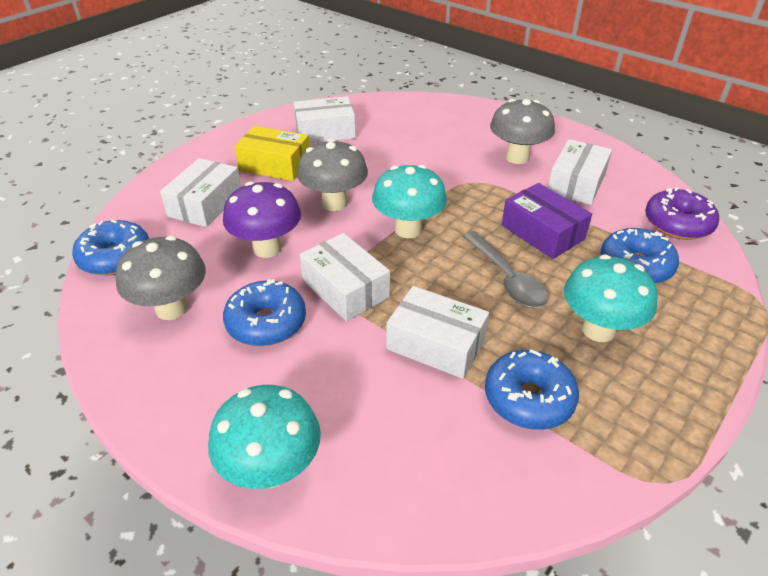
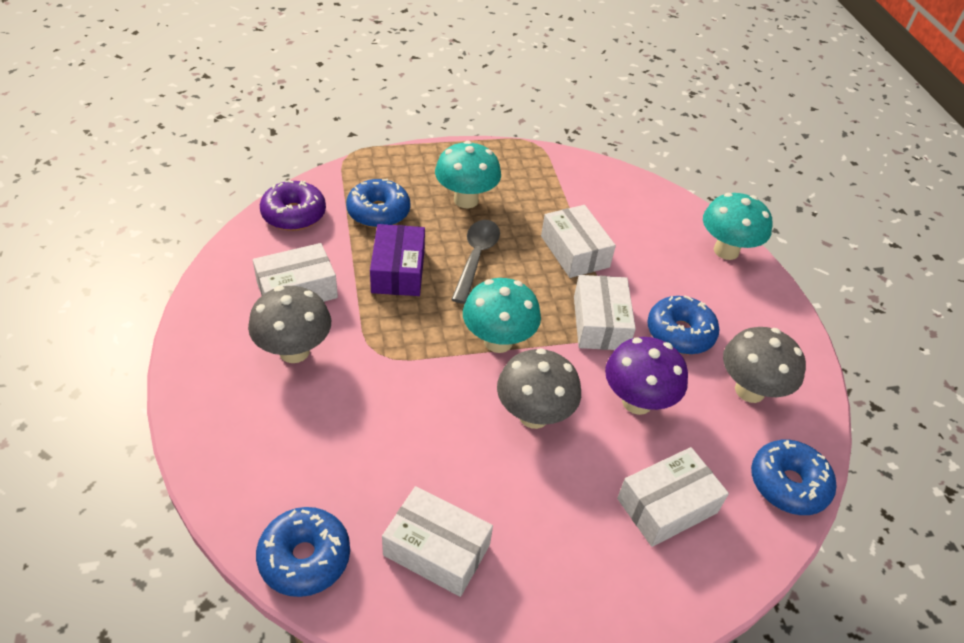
camera: 145 degrees left, 5 degrees up
(275, 165) = (549, 523): yellow box -> none
(528, 398) = (554, 199): blue donut -> blue donut (305, 558)

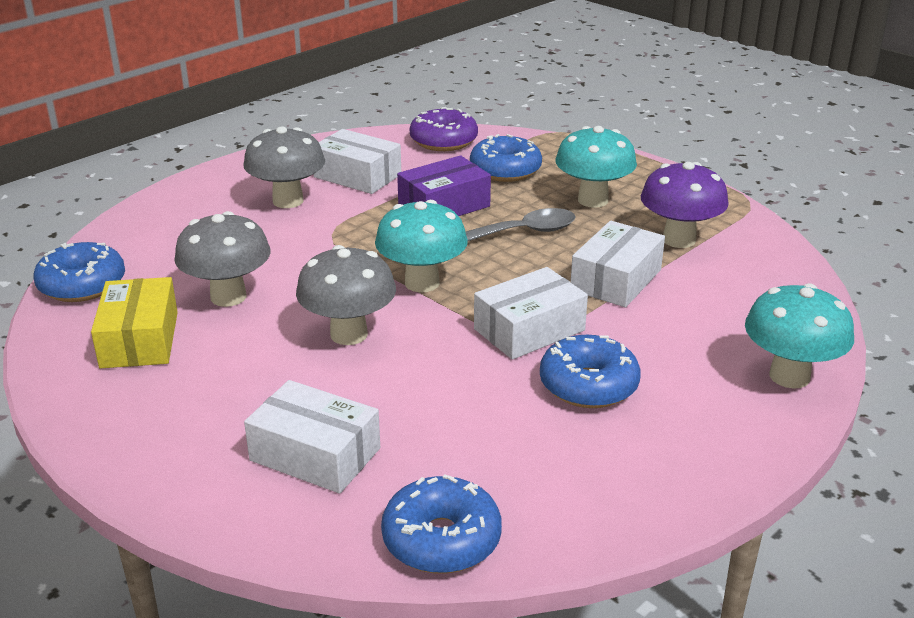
camera: 60 degrees right, 15 degrees down
(436, 550) = (140, 339): white box -> yellow box
(637, 402) = (442, 389): purple mushroom -> purple mushroom (679, 240)
(749, 390) = (562, 465): grey mushroom -> grey mushroom (228, 297)

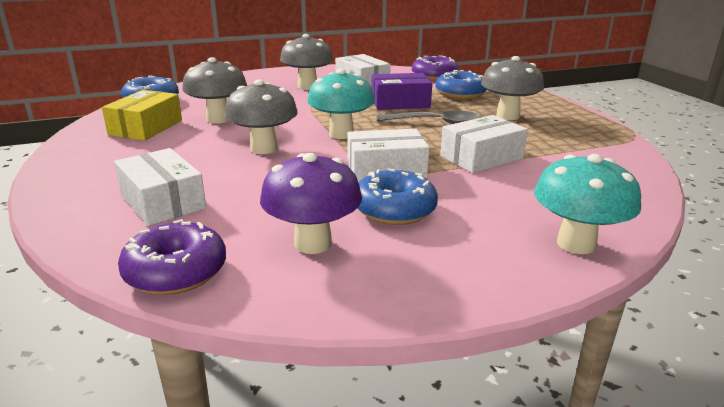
camera: 25 degrees right, 5 degrees down
(441, 539) = (176, 272): blue donut -> purple donut
(593, 200) = (507, 116): turquoise mushroom -> grey mushroom
(679, 240) = (554, 146): purple mushroom -> purple mushroom (313, 243)

